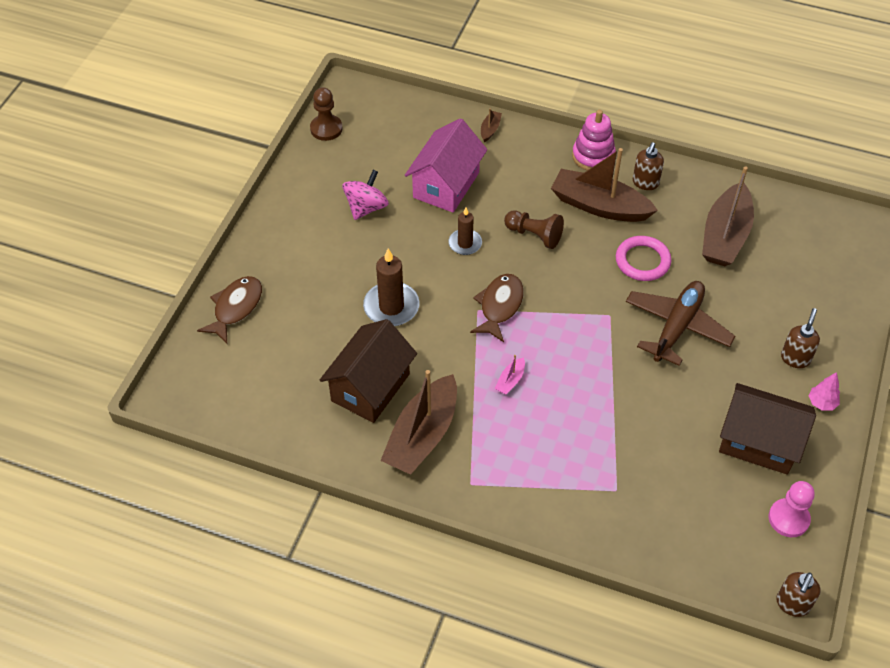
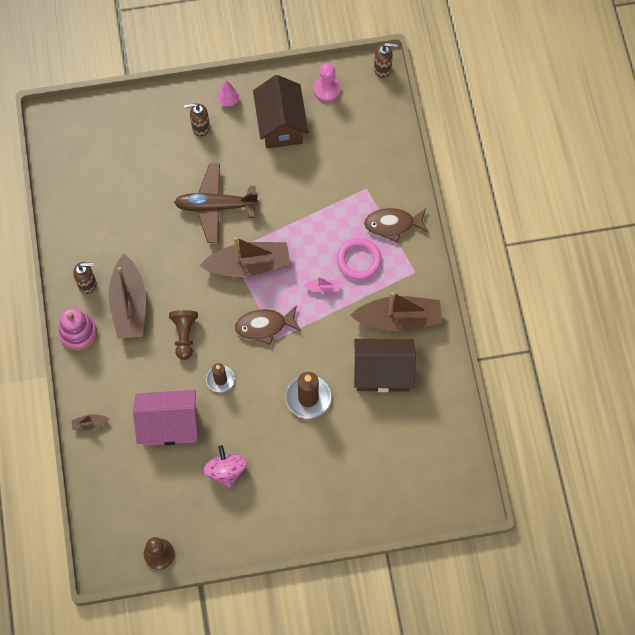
camera: 120 degrees left, 15 degrees up
(236, 308) = (374, 505): brown fish -> brown fish (393, 224)
(366, 207) = (226, 471): pink spinning top -> pink spinning top turned 75 degrees clockwise
(642, 261) = (168, 252): pink ring -> pink ring (358, 260)
(725, 236) = (112, 209): brown boat -> brown boat (248, 265)

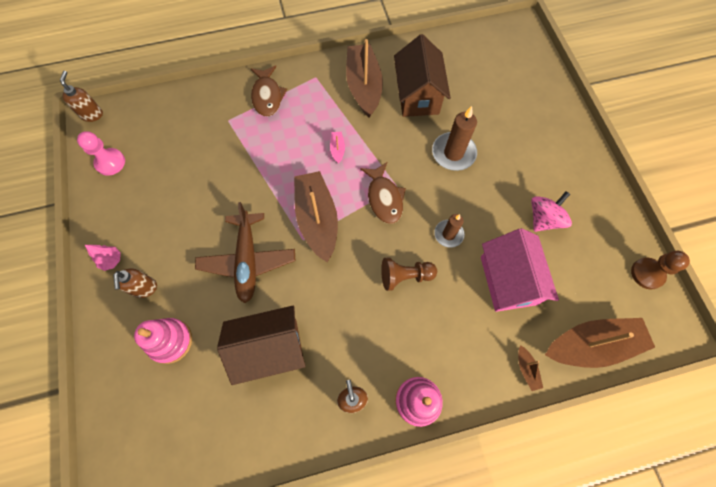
camera: 95 degrees left, 0 degrees up
(129, 305) = (375, 343): brown boat -> brown boat (591, 345)
(153, 149) = (170, 341): none -> pink stacking toy
(226, 471) = (543, 219): pink spinning top -> pink spinning top turned 150 degrees clockwise
(281, 124) = (148, 203): brown house -> brown house (270, 348)
(358, 260) = (306, 121): pink ring -> none

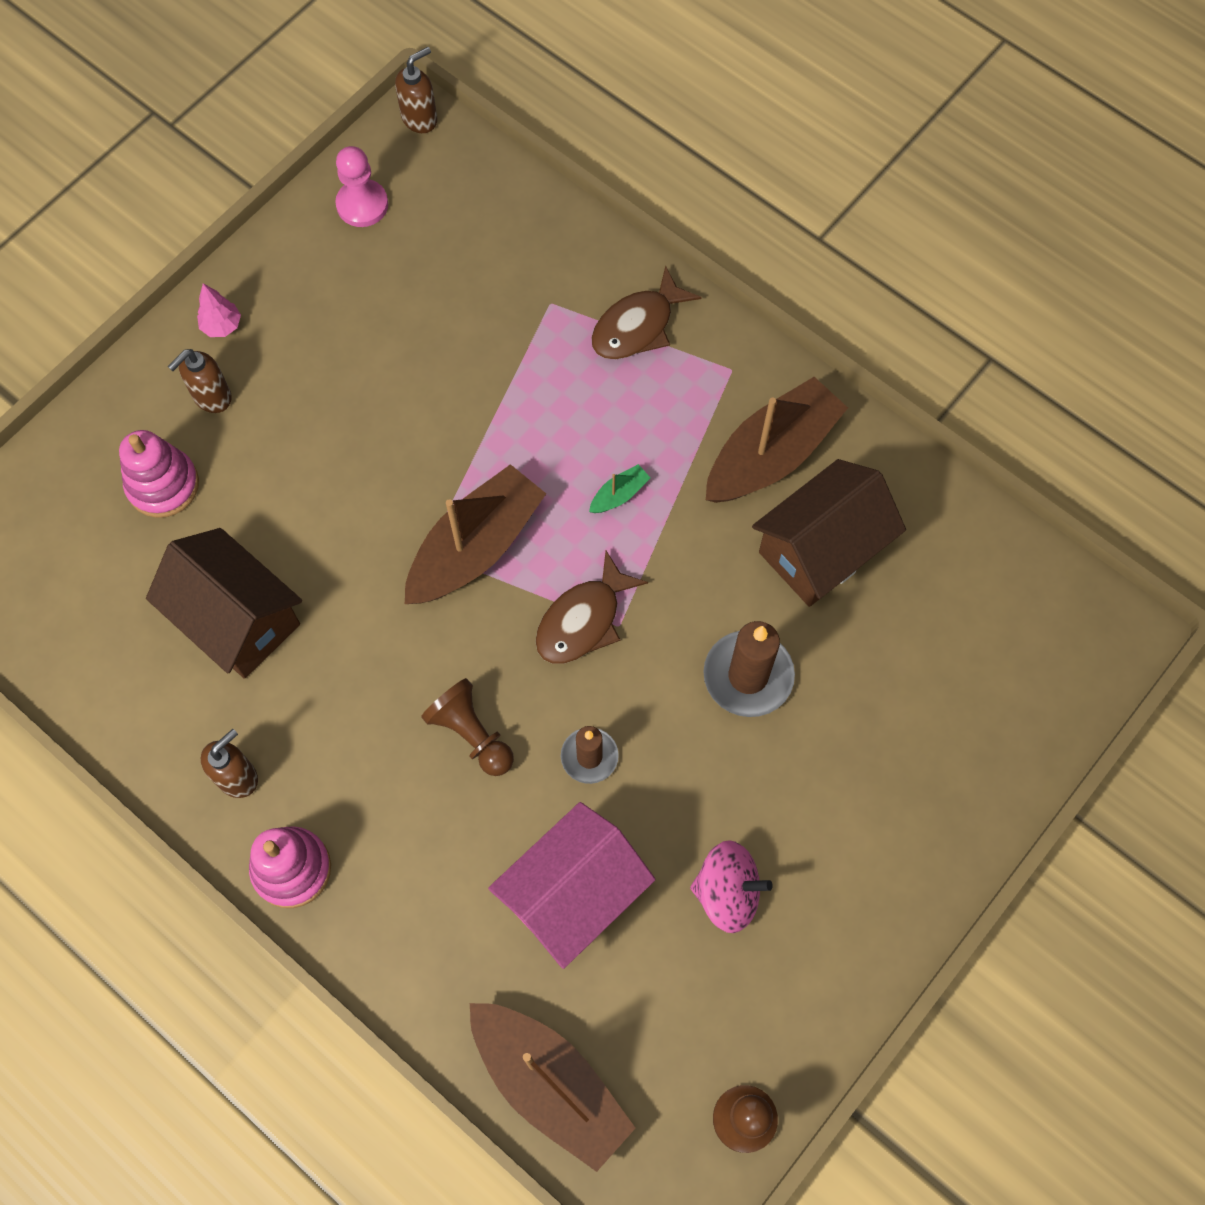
camera: 55 degrees right, 0 degrees up
(248, 260) = (343, 498): brown plane -> none
(337, 149) = (619, 495): pink boat -> green boat
(526, 369) = (442, 1001): brown boat -> none

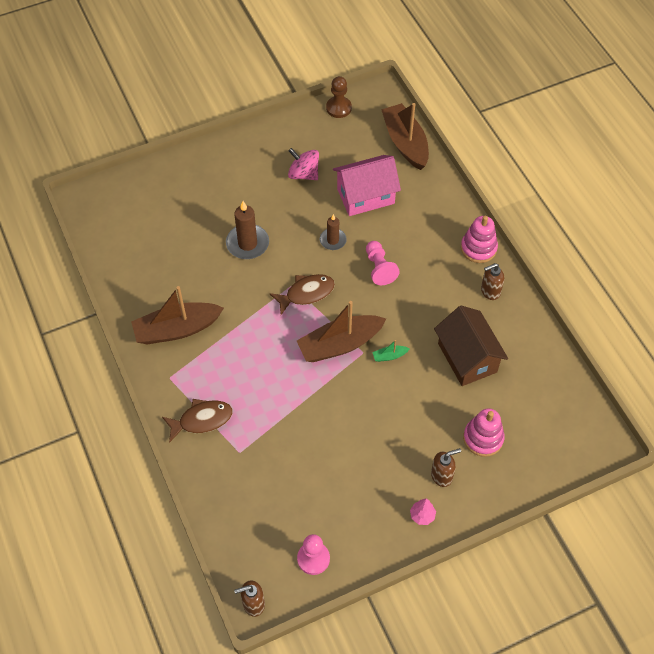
camera: 155 degrees left, 10 degrees down
(471, 734) = (379, 268): brown pawn -> pink pawn
(619, 495) = (259, 340): green boat -> green boat (389, 356)
(821, 550) = (182, 279): brown house -> none

